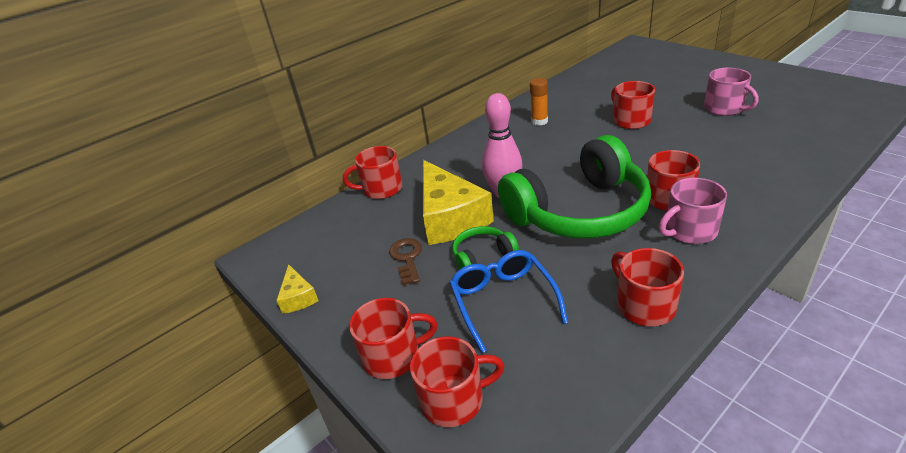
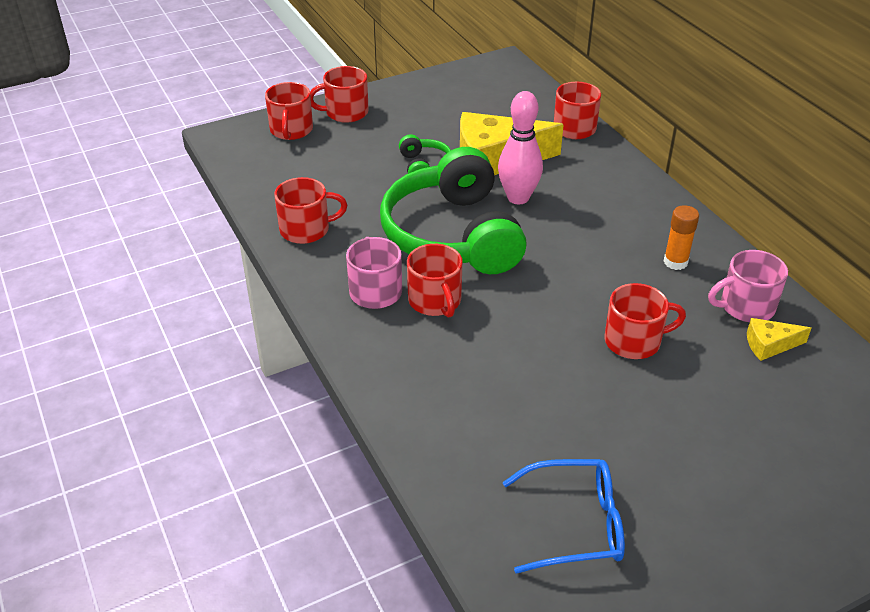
camera: 100 degrees right, 5 degrees up
(298, 297) = (437, 79): yellow cheese -> yellow cheese (769, 345)
(393, 356) = (345, 112): red mug -> red mug turned 75 degrees clockwise
(407, 258) = (450, 129): brown key -> none
(503, 301) = (362, 165): blue glasses -> blue glasses (575, 524)
(724, 108) = (622, 449): pink mug -> pink mug (745, 306)

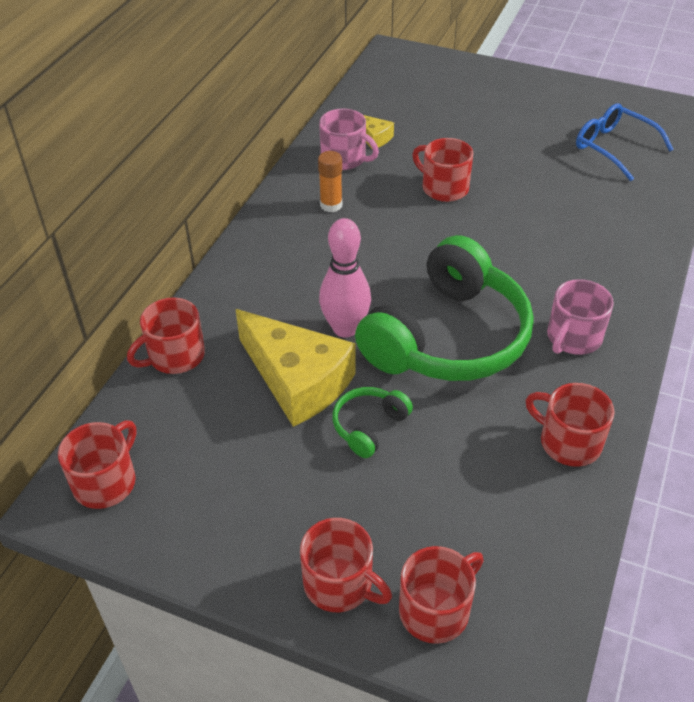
camera: 130 degrees left, 5 degrees up
(435, 301) = (536, 298): red mug -> red mug (106, 482)

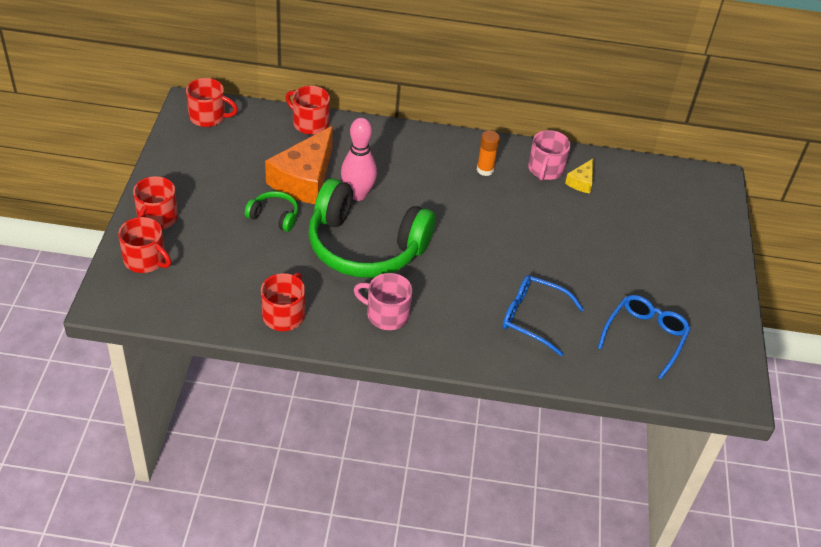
camera: 70 degrees right, 0 degrees up
(297, 380) = (304, 179): yellow cheese -> orange cheese
(444, 188) = (534, 229): red mug -> none
(584, 217) = (533, 318): none -> blue glasses

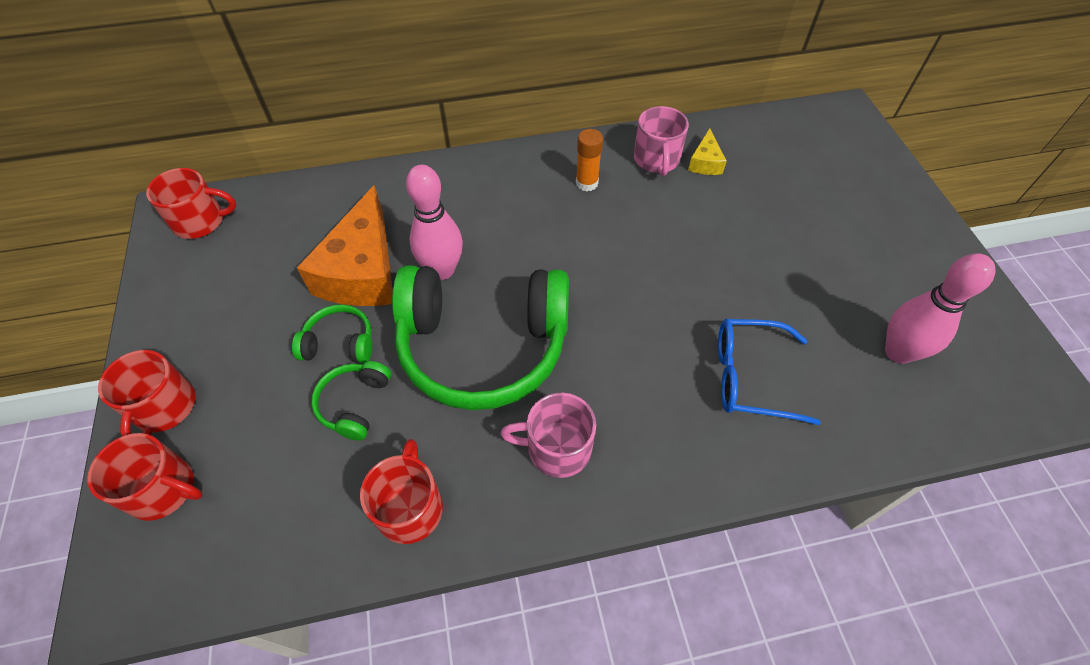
camera: 15 degrees left, 10 degrees up
(271, 252) = (354, 404): none -> green headphones
(310, 123) = (342, 188): red mug -> none
(645, 337) = (898, 352): blue glasses -> pink bowling pin

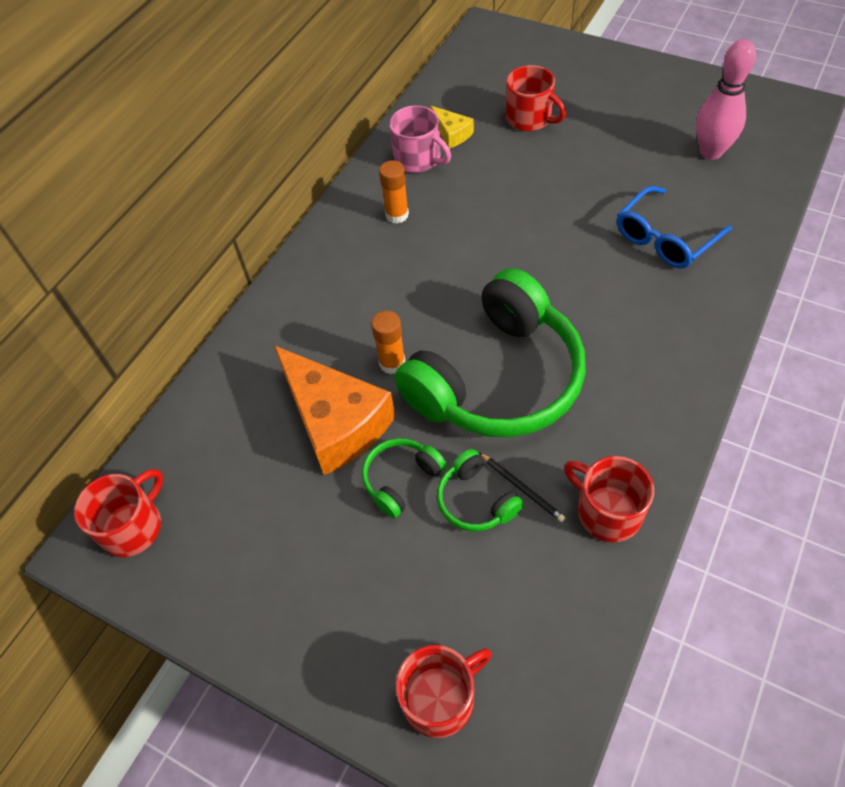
camera: 45 degrees left, 0 degrees up
(164, 407) = (347, 660): red mug -> red mug (529, 118)
(389, 429) = (522, 488): none -> black pencil
(442, 270) = (392, 363): pink bowling pin -> orange glue stick
(557, 448) = (631, 385): pink mug -> none

